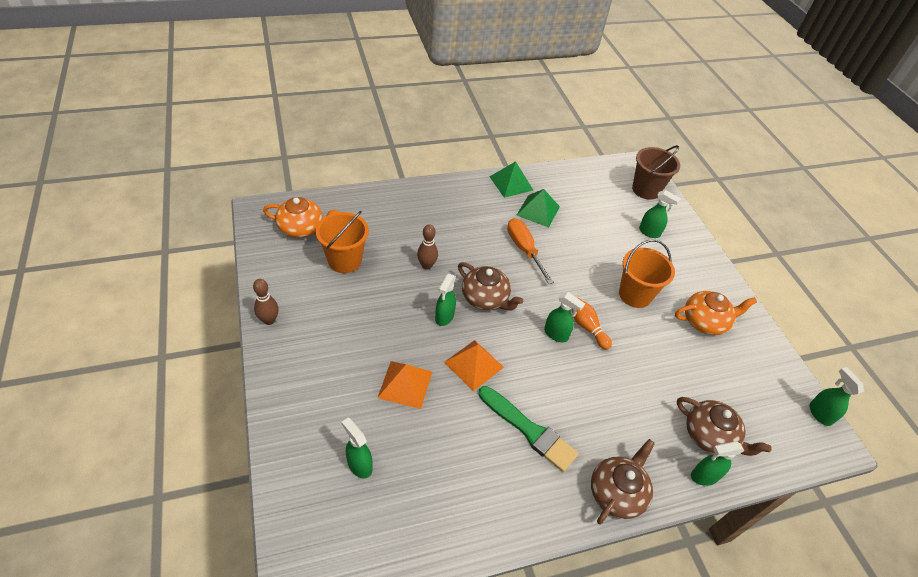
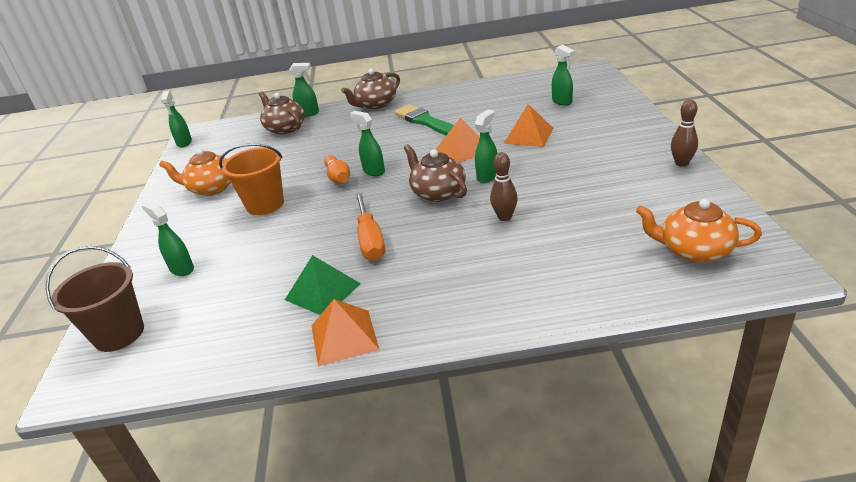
camera: 160 degrees left, 15 degrees down
(345, 260) = (614, 216): orange bucket -> none
(511, 183) = (344, 337): green pyramid -> orange pyramid

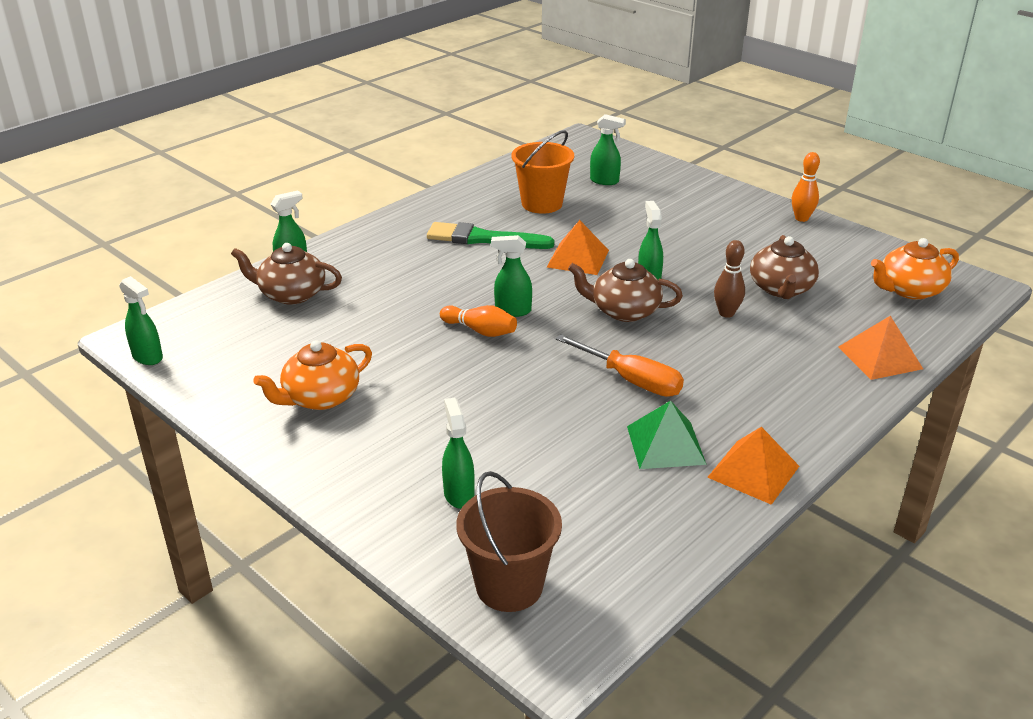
camera: 45 degrees left, 0 degrees up
(181, 269) = (459, 494): green spray bottle -> green spray bottle turned 75 degrees clockwise
(265, 204) = (437, 390): orange bucket -> orange bucket (542, 204)
(376, 104) = (377, 233): brown teapot -> brown teapot (781, 289)
(528, 135) = (625, 226): orange pyramid -> orange pyramid (880, 357)
(681, 163) = (801, 218): brown bowling pin -> orange bowling pin

